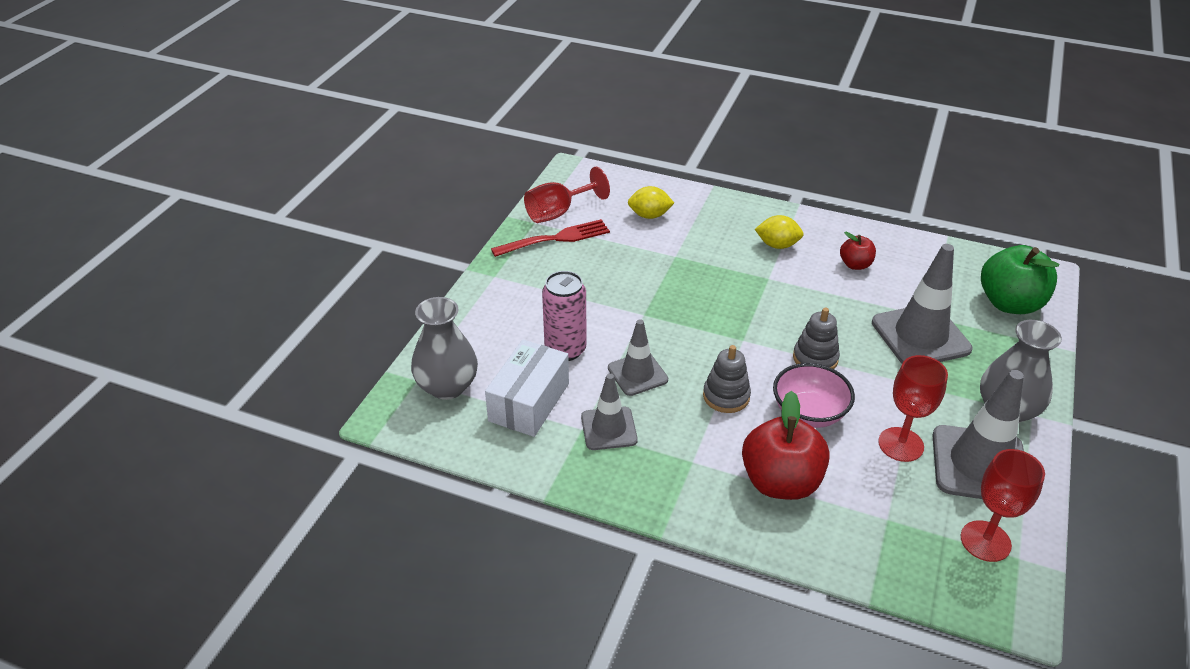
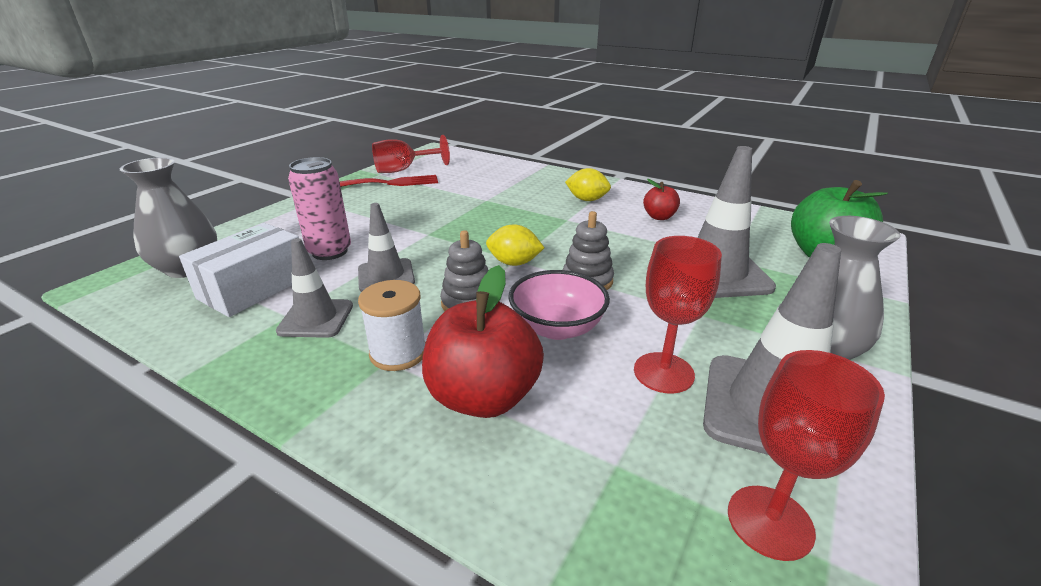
camera: 10 degrees right, 10 degrees down
(649, 215) = (480, 176): yellow lemon -> yellow lemon (514, 263)
(697, 453) = (398, 353): none -> white spool

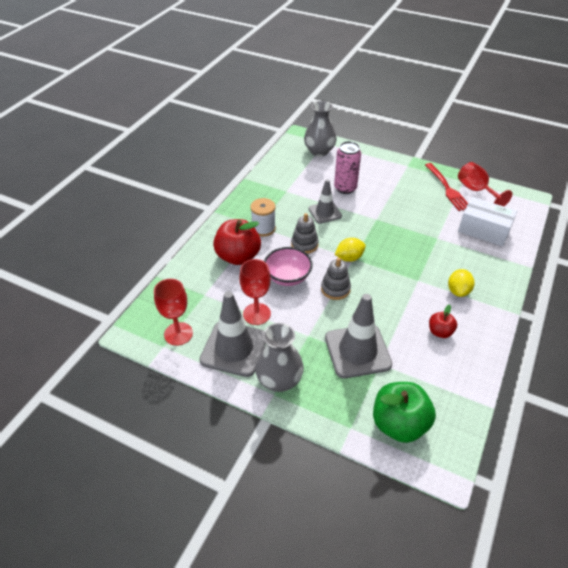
camera: 85 degrees right, 15 degrees up
(254, 287) = (306, 175): white box -> white box (483, 230)
(316, 318) = (285, 199): grey traffic cone -> none
(514, 263) = (349, 258): yellow lemon -> yellow lemon turned 60 degrees clockwise

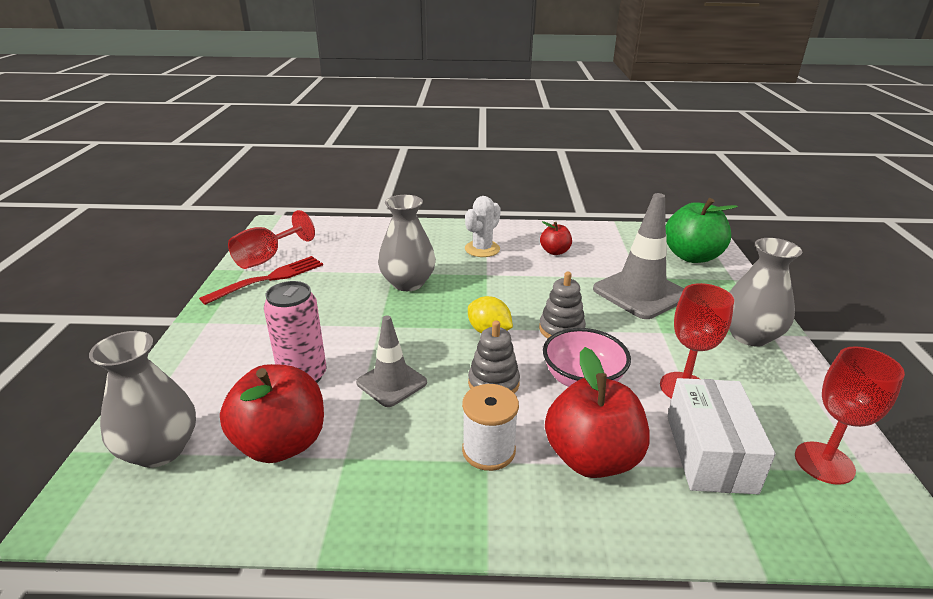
camera: 115 degrees left, 15 degrees down
(234, 348) = (763, 388): grey traffic cone -> none
(304, 177) = (281, 443): none -> red apple
(420, 241) = (408, 283): none -> grey vase
(458, 291) = (482, 249): yellow lemon -> white cactus
(483, 230) = (357, 245): white box -> white box (709, 453)

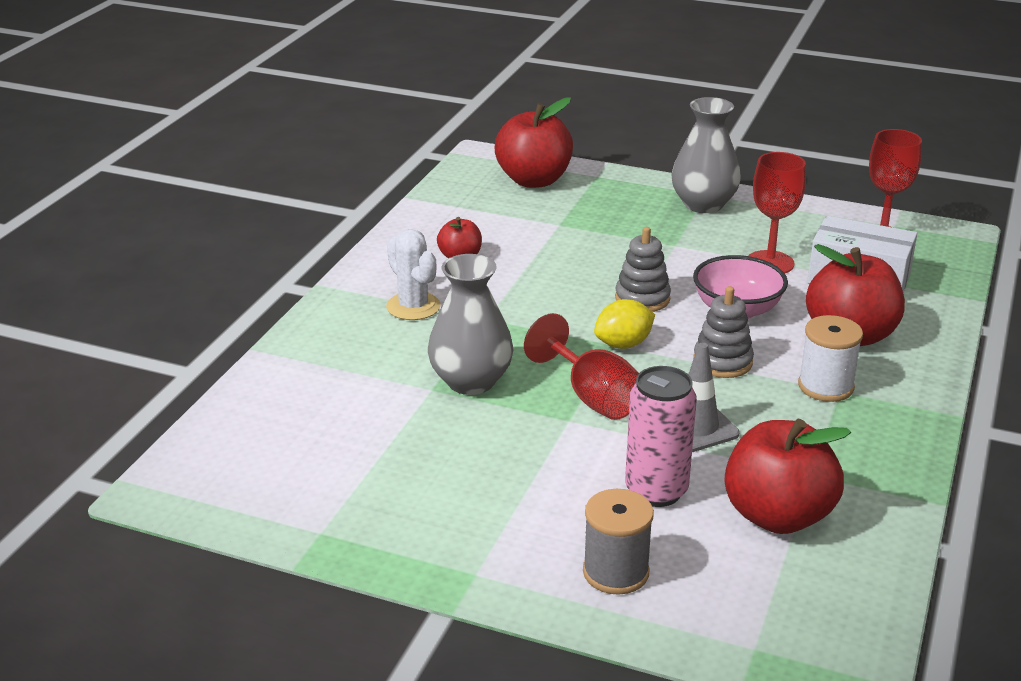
camera: 70 degrees left, 0 degrees up
(160, 450) = (761, 610): grey vase -> none
(207, 373) = (615, 572): none -> grey spool
(267, 258) = (295, 505): red goblet -> red goblet (593, 397)
(268, 279) = (375, 507): red fork -> none
(640, 293) = (594, 233): grey traffic cone -> none
(692, 256) = (534, 180): green apple -> red apple

